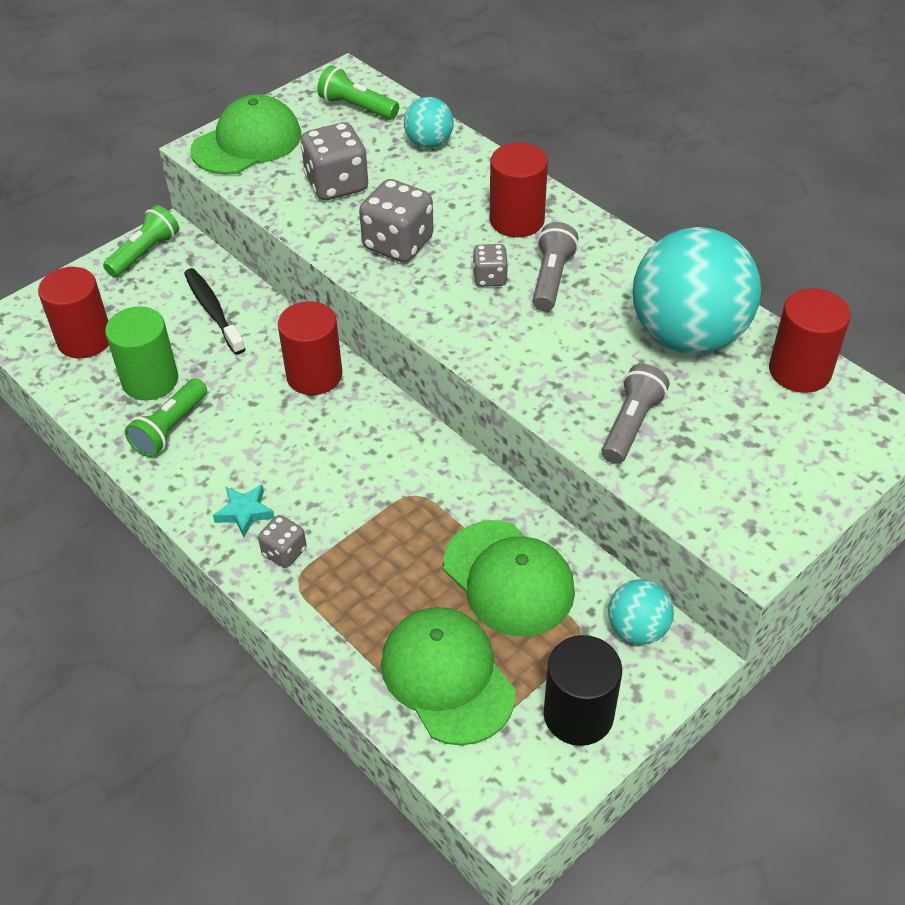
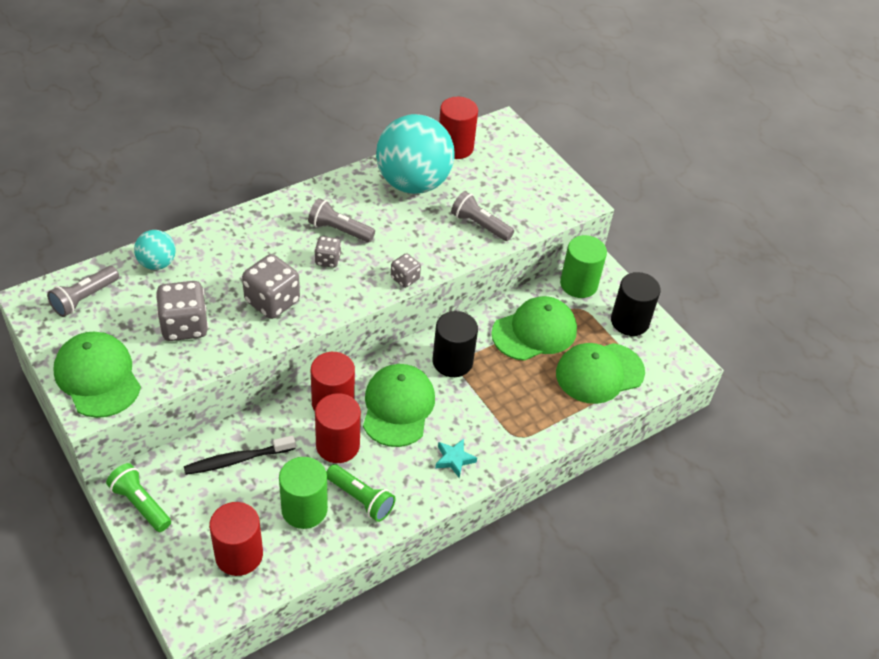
camera: 85 degrees left, 0 degrees up
(284, 552) = (493, 441): grey dice -> grey dice (405, 278)
(322, 439) = (398, 407): none -> green cap
(357, 107) = (84, 298): green flashlight -> grey flashlight
(418, 485) = (452, 361): none -> black cylinder
(517, 220) = (272, 234): red cylinder -> red cylinder (337, 445)
(637, 629) = (578, 284): turquoise ball -> green cylinder

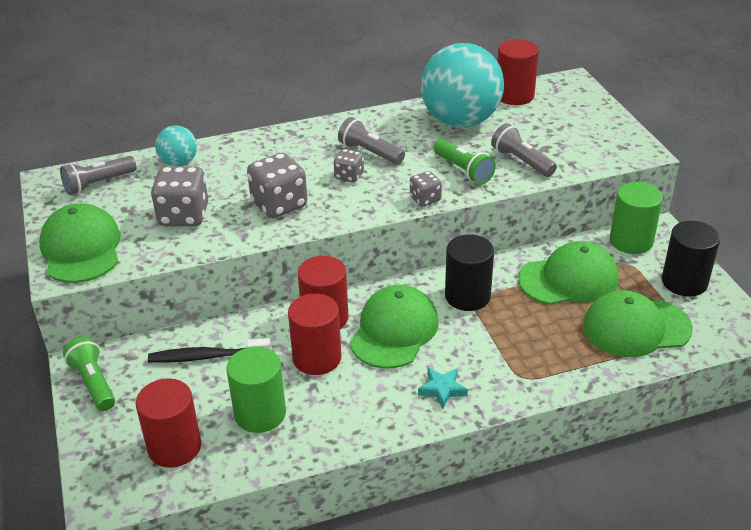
camera: 20 degrees right, 10 degrees down
(361, 499) = (325, 413): green flashlight -> green flashlight (463, 170)

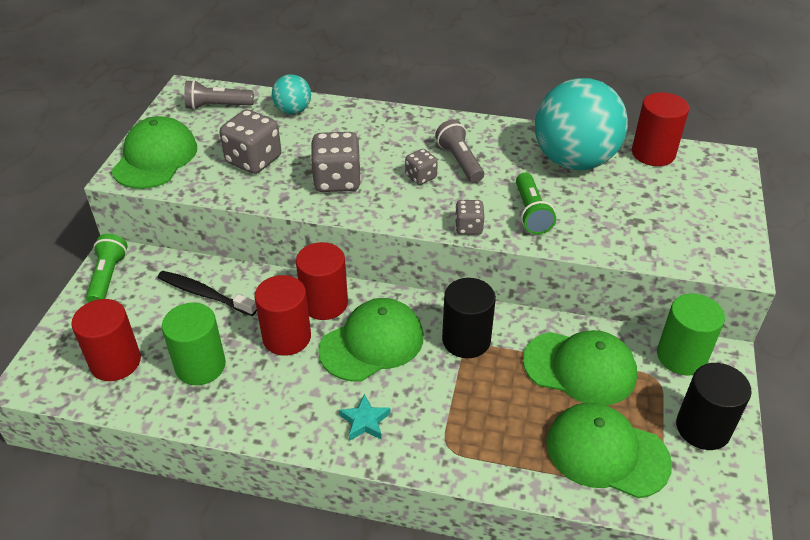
camera: 30 degrees right, 5 degrees up
(521, 161) = (598, 226): grey flashlight -> none

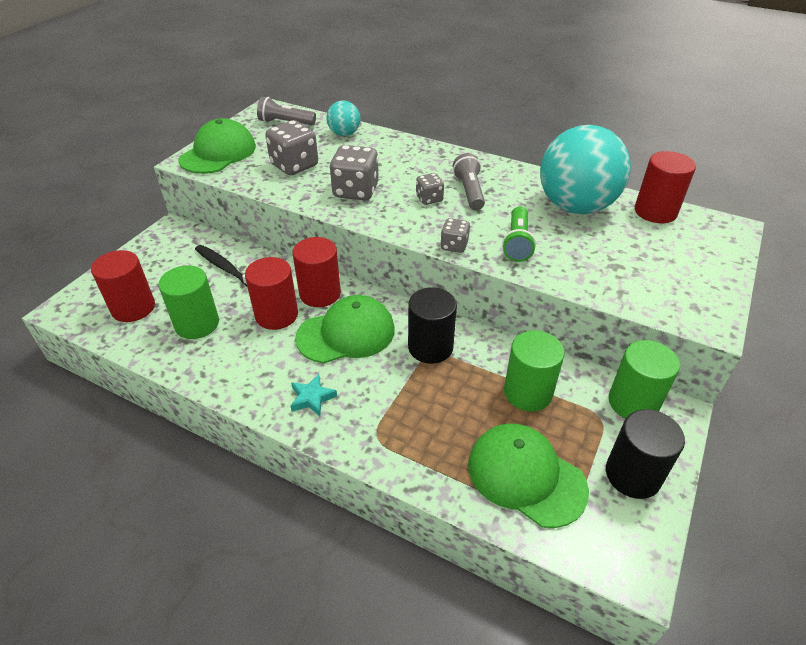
camera: 15 degrees right, 0 degrees up
(108, 277) = (159, 243): green flashlight -> none
(580, 368) = (527, 392): green cap -> green cylinder

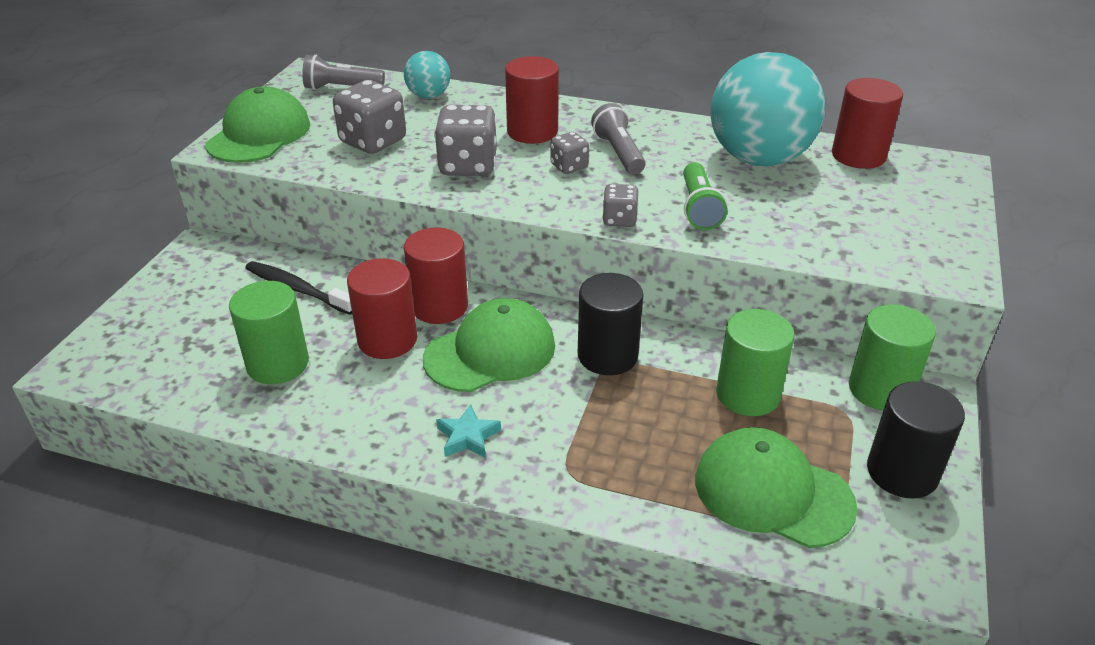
camera: 10 degrees left, 5 degrees down
(133, 308) = (178, 354): red cylinder -> red cylinder (532, 132)

